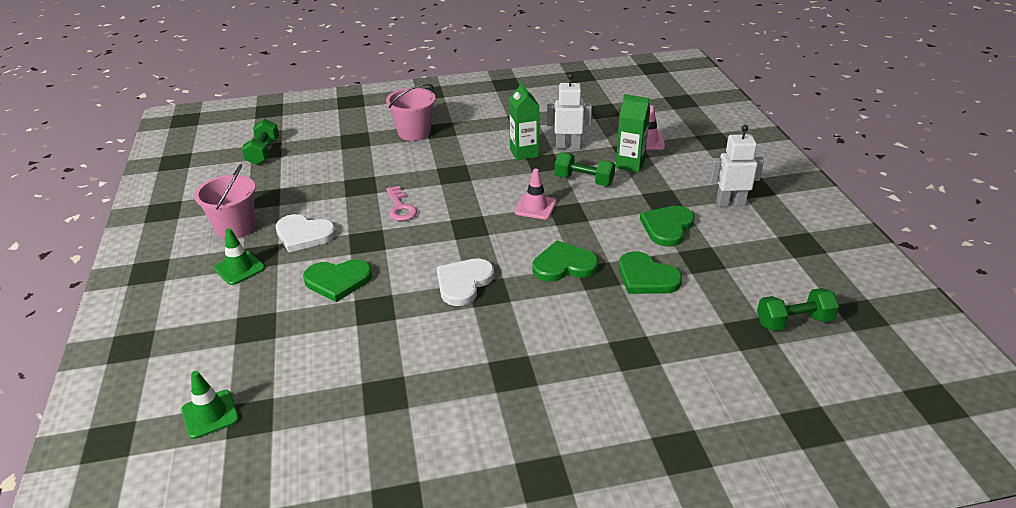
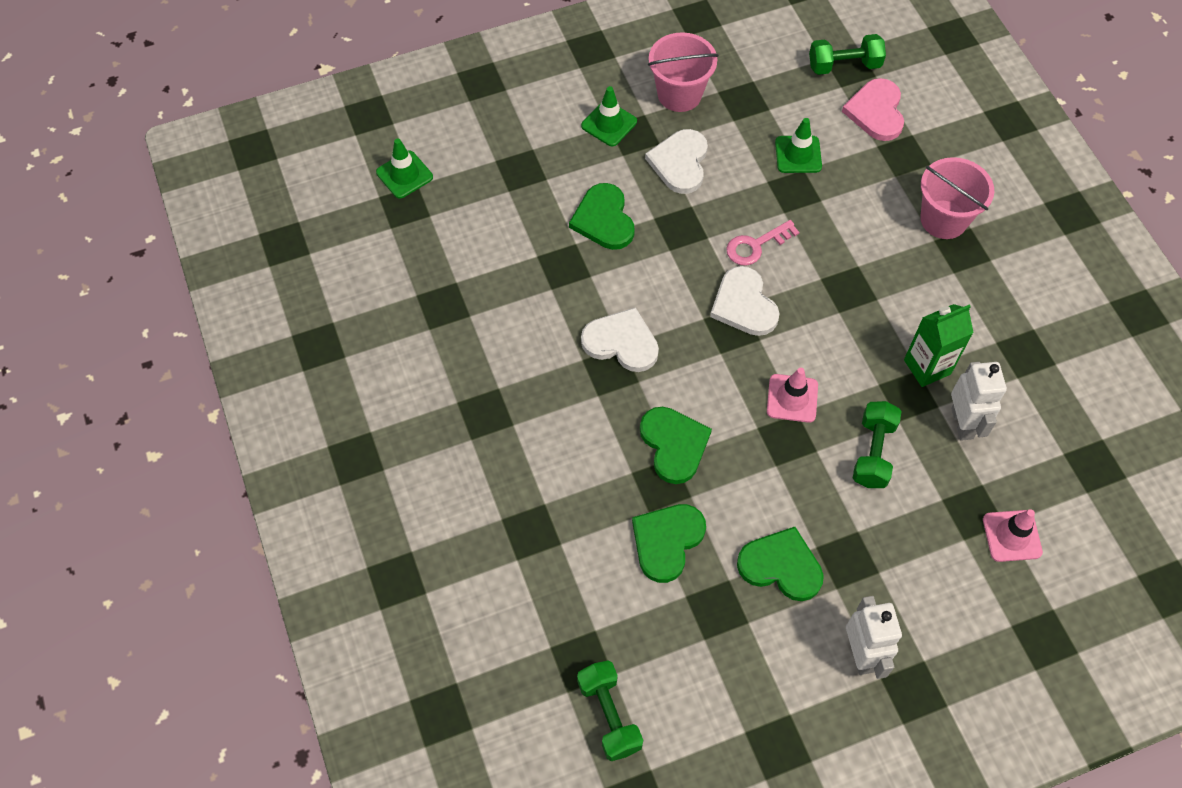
camera: 80 degrees right, 25 degrees up
(312, 145) = (876, 111): none -> pink heart
(329, 180) = (798, 154): none -> green traffic cone
(450, 219) = (744, 304): none -> white heart
(630, 164) = (934, 512): green carton -> none

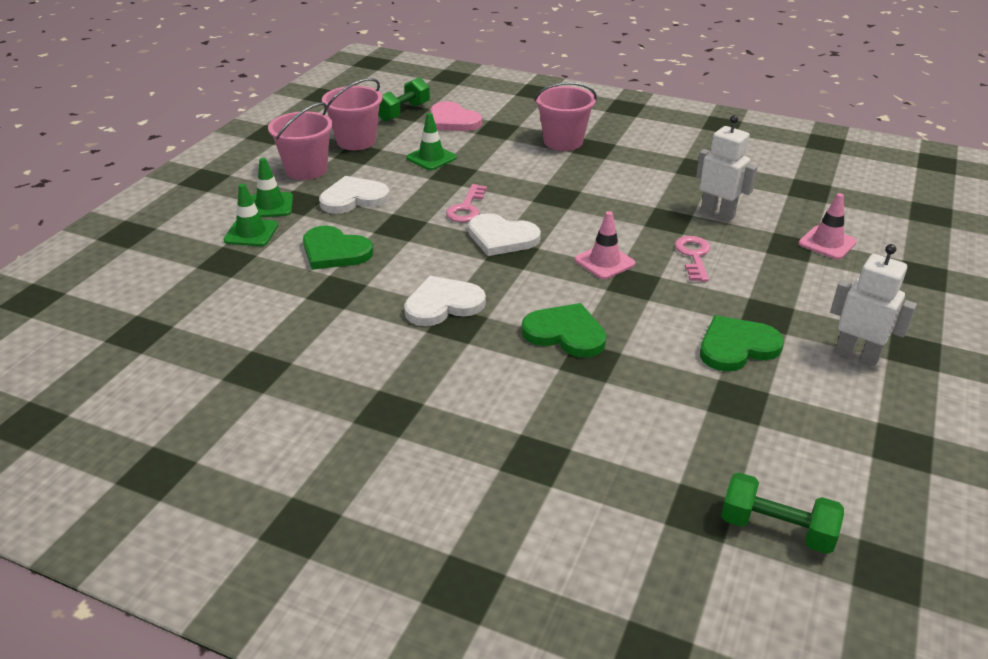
camera: 45 degrees left, 25 degrees down
(404, 175) = (115, 315): green traffic cone -> green traffic cone (251, 233)
(667, 541) = (644, 388): green heart -> none
(680, 163) = (353, 198): white heart -> white heart turned 105 degrees clockwise
(759, 82) = (356, 141): none -> pink bucket
(873, 452) = (693, 256): green dumbbell -> pink key
(927, 367) = (657, 202): green carton -> none

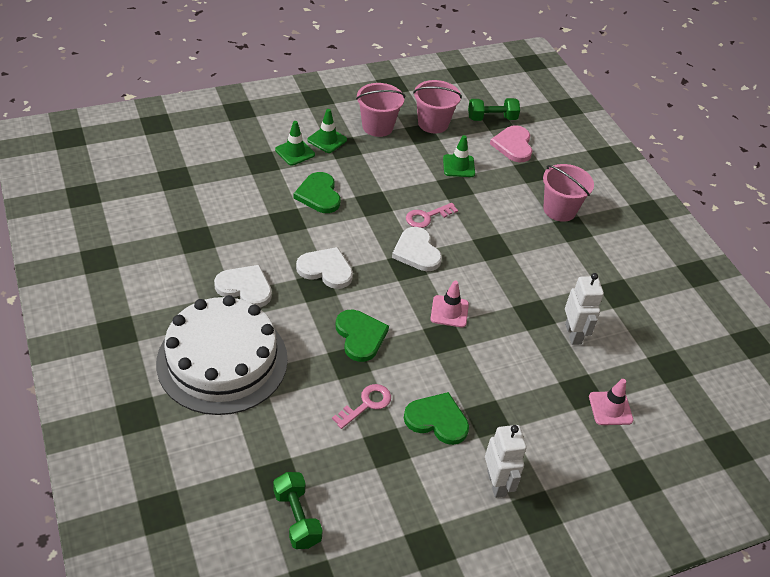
camera: 40 degrees right, 10 degrees up
(353, 198) = (375, 165): white heart -> white heart (245, 288)
(470, 456) = (222, 360): none -> white cake
(693, 256) = (508, 349): pink key -> pink key (366, 404)

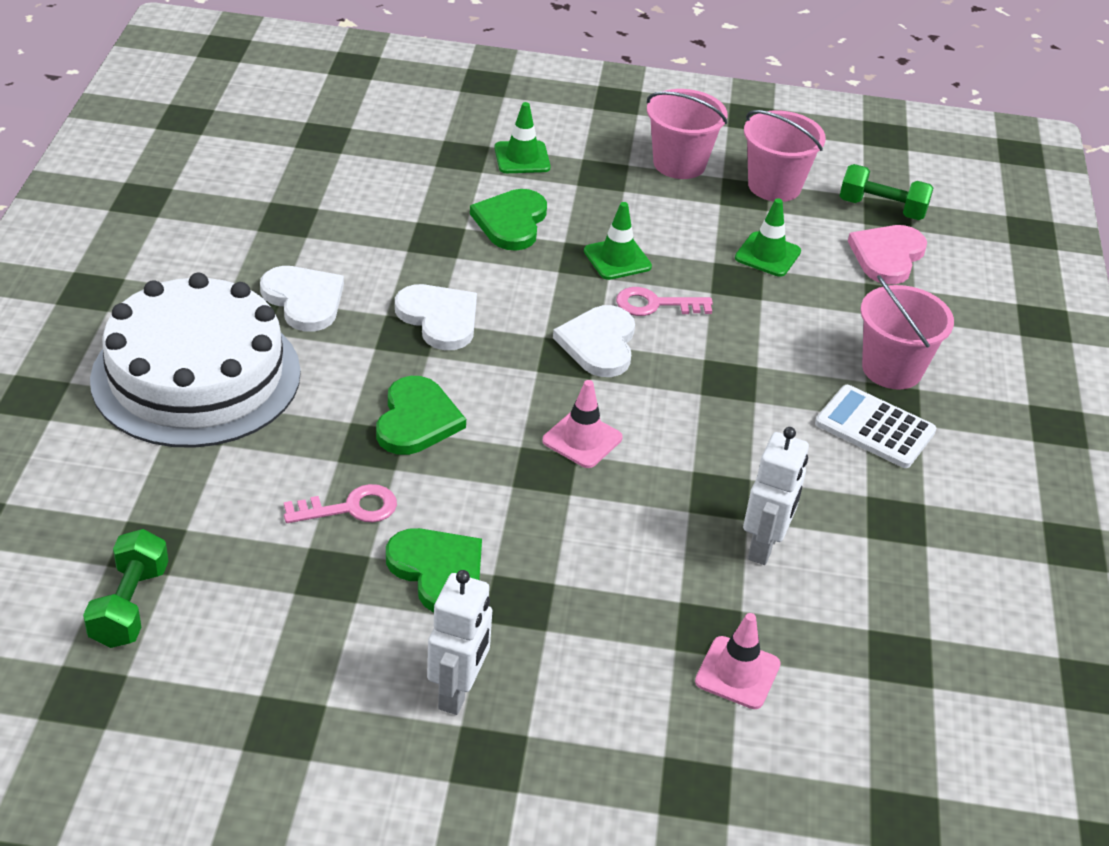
camera: 30 degrees right, 5 degrees down
(327, 140) = (584, 157): green traffic cone -> green traffic cone (617, 259)
(575, 246) = (874, 428): none -> white calculator

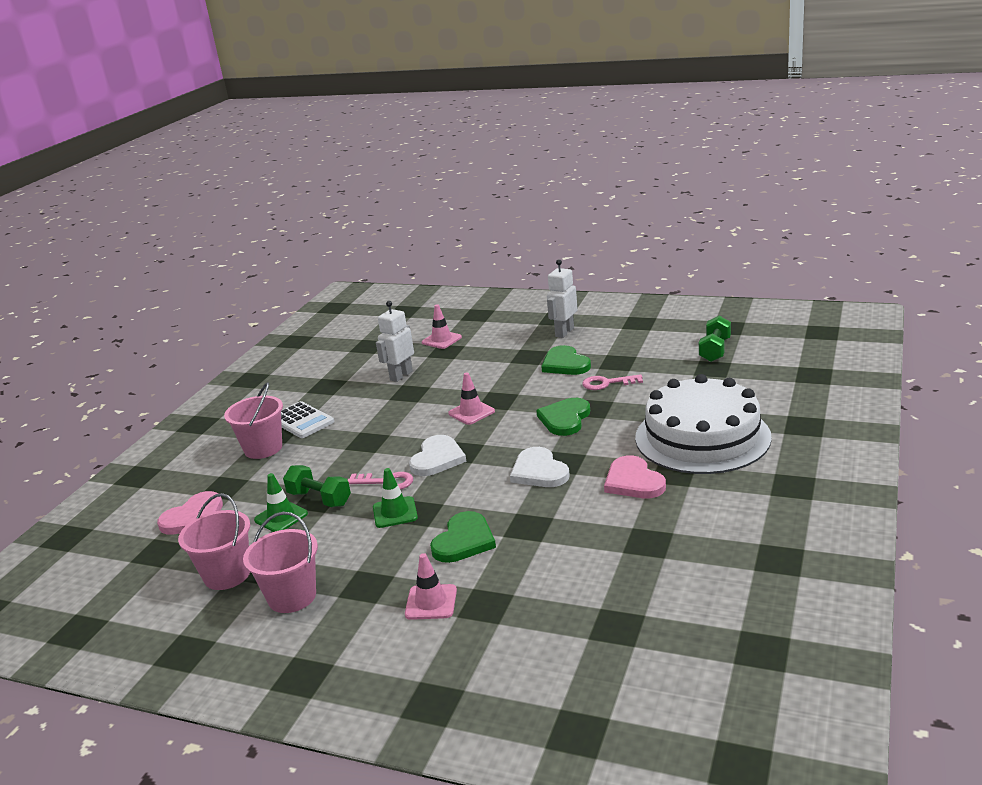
camera: 160 degrees left, 15 degrees down
(304, 300) = (633, 481): white heart -> pink heart
(522, 158) = (431, 602): green traffic cone -> pink traffic cone
(882, 208) = (159, 555): green dumbbell -> green dumbbell (319, 499)

